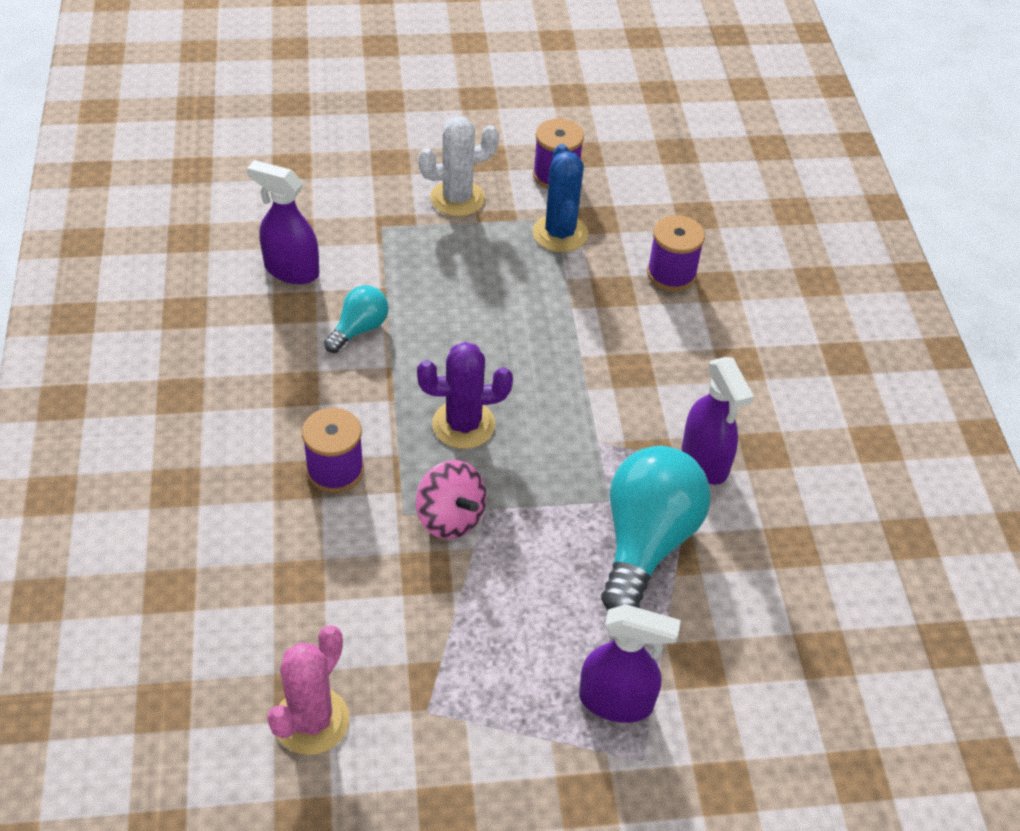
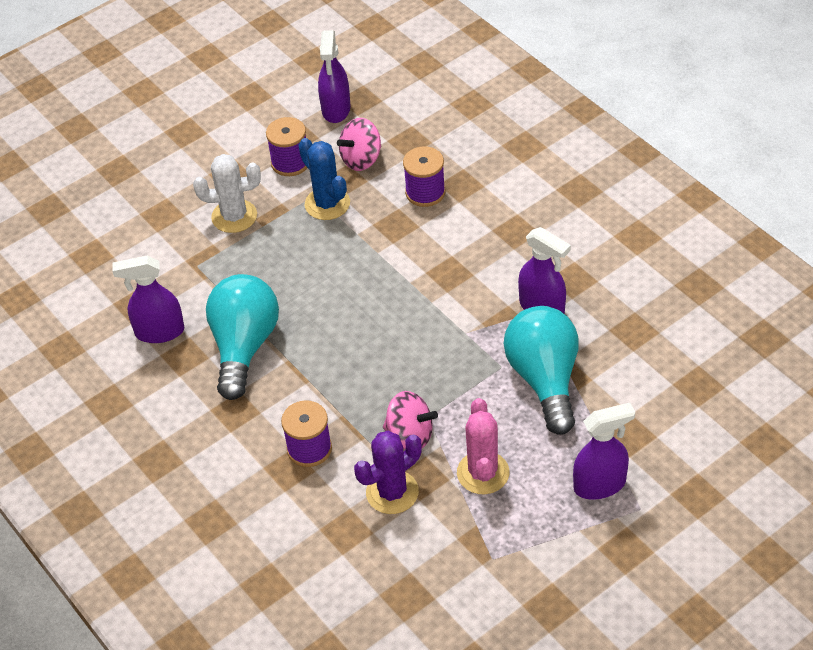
camera: 25 degrees left, 0 degrees up
(311, 721) = (427, 606): pink cactus -> pink cactus (483, 473)
(359, 329) = (244, 346): turquoise light bulb -> turquoise light bulb, size x1.96
(457, 198) = (234, 216): white cactus -> white cactus turned 45 degrees clockwise
(463, 425) = (369, 371): purple cactus -> purple cactus (392, 492)
(631, 208) = (361, 159): none -> pink spinning top
(644, 148) = (336, 109): none -> purple spray bottle

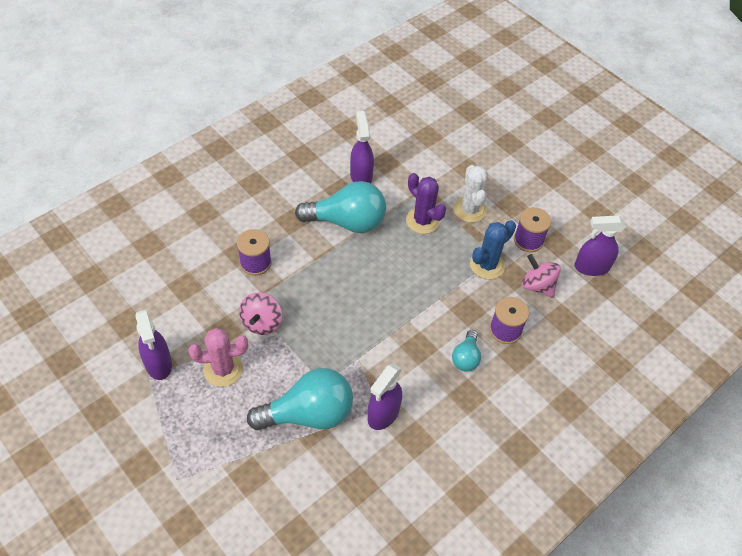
camera: 80 degrees right, 5 degrees up
(392, 492) = (213, 312): purple cactus -> purple cactus (422, 221)
(464, 230) = (465, 358): none -> turquoise light bulb
(600, 485) = (203, 451): purple spray bottle -> purple spray bottle (158, 364)

